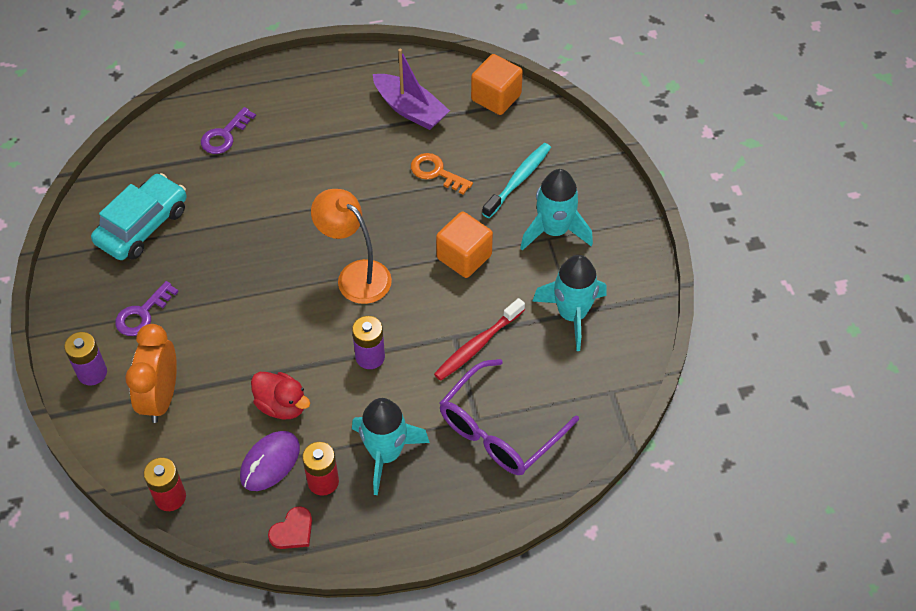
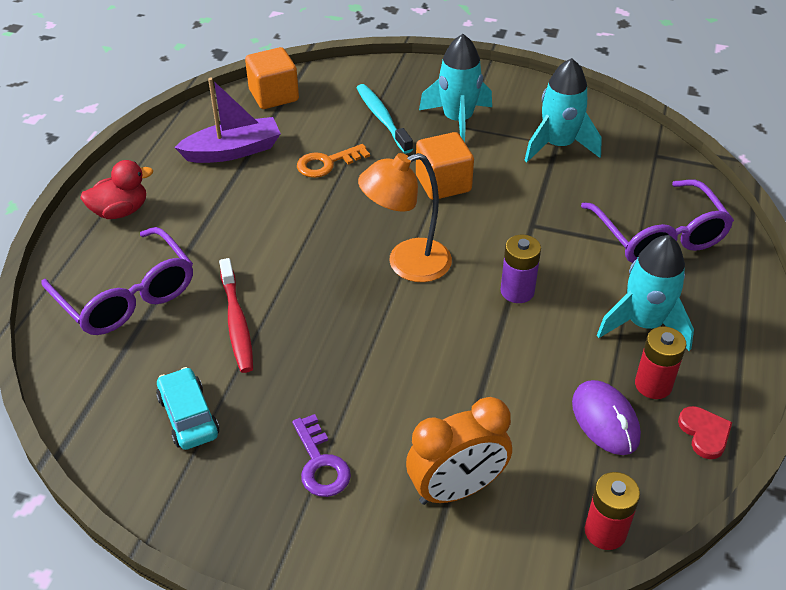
camera: 60 degrees left, 10 degrees down
(92, 373) = (373, 549): purple battery -> none
(142, 226) = (188, 416): turquoise car -> turquoise car, size x0.66
(161, 397) = (456, 489): orange clock -> orange clock turned 60 degrees counterclockwise
(225, 135) = (126, 295): purple key -> purple glasses
(282, 405) = (535, 382): red duck -> red duck (120, 211)
(477, 345) = (552, 213): red toothbrush -> red toothbrush (236, 322)

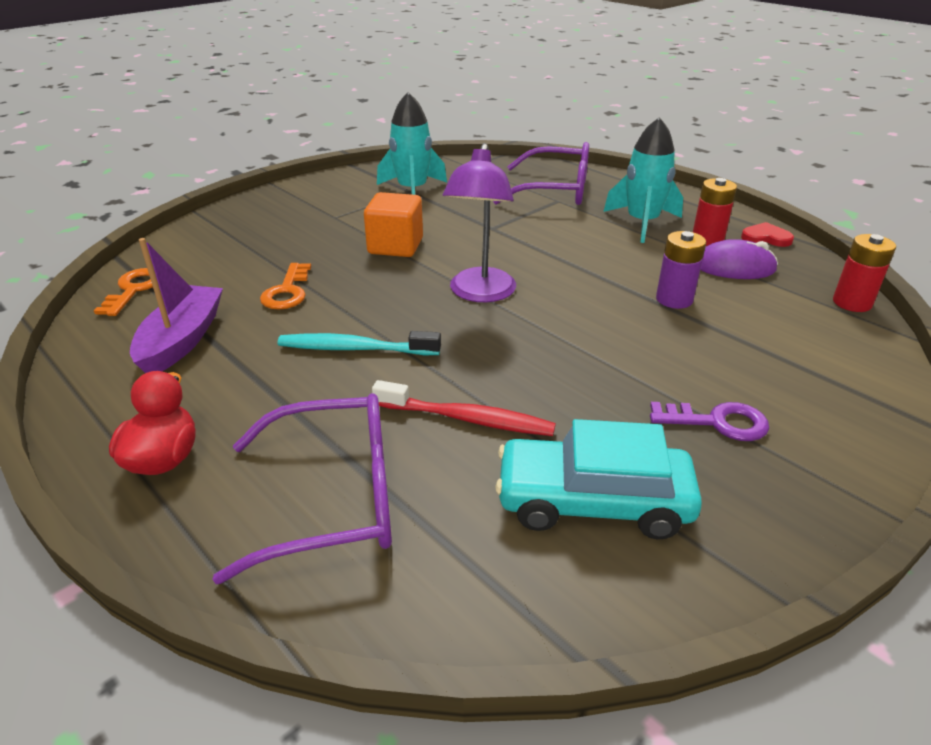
camera: 60 degrees left, 10 degrees down
(188, 416) = (593, 502): turquoise car -> turquoise car, size x1.52
(274, 95) = (133, 289): orange cube -> orange key
(382, 118) = (267, 246): turquoise toothbrush -> turquoise toothbrush (355, 349)
(406, 264) = (480, 293): orange lamp -> purple lamp
(456, 489) = (783, 354): orange clock -> none
(457, 120) = (323, 216): turquoise rocket -> none
(517, 291) = (564, 256): purple battery -> purple battery (674, 299)

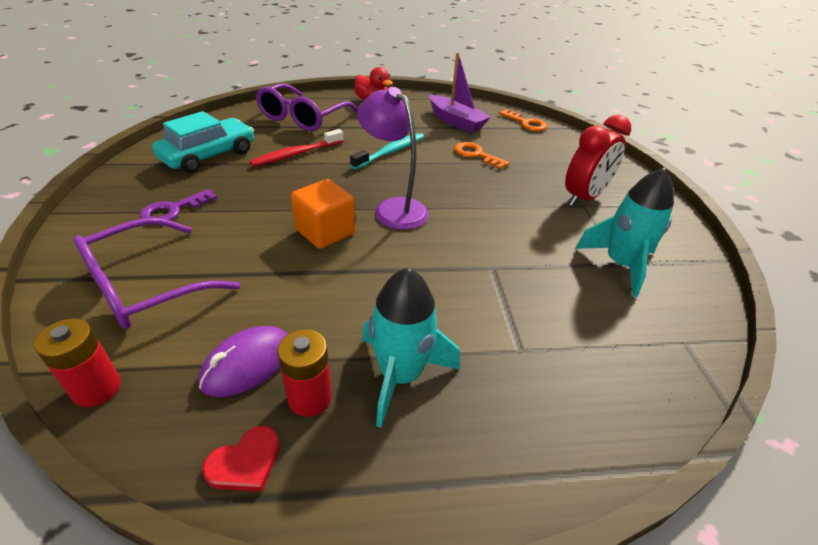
camera: 125 degrees right, 5 degrees up
(319, 219) = (584, 197): none -> red clock
(395, 246) = (502, 208): orange cube -> orange cube (325, 232)
(554, 190) = (551, 366): purple glasses -> purple glasses (147, 286)
(674, 299) = (268, 282): purple battery -> none

